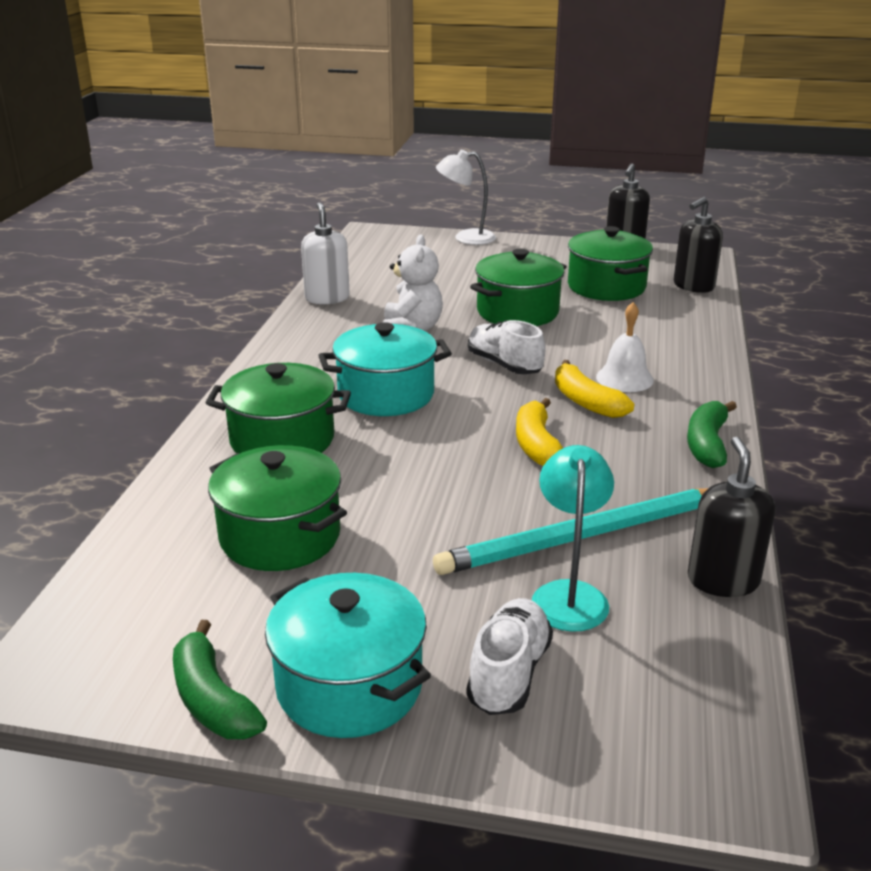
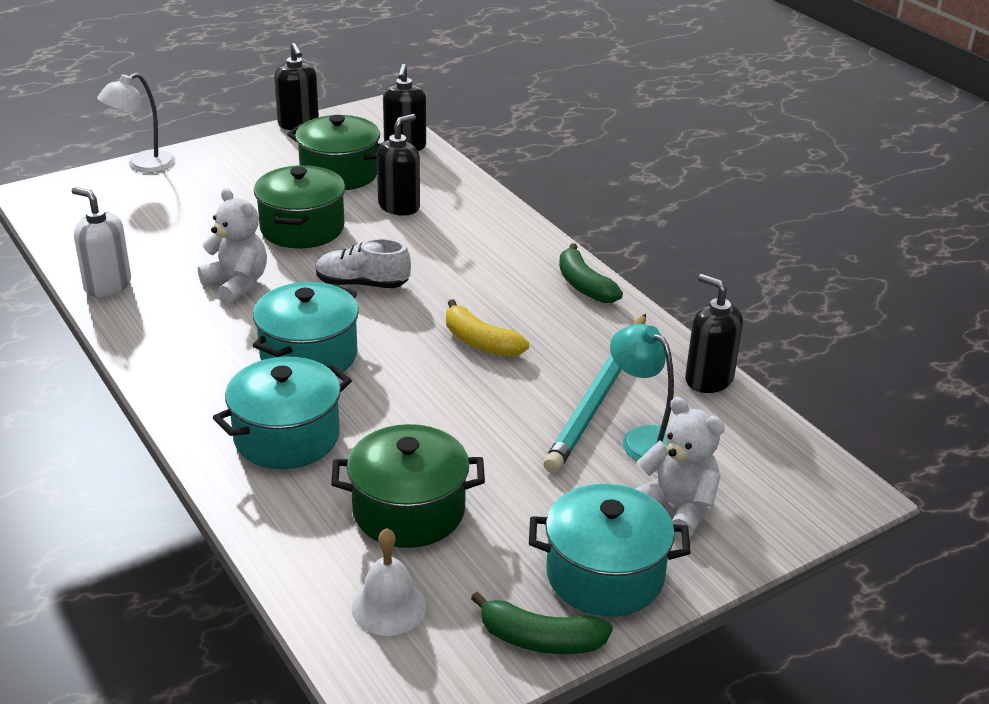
camera: 45 degrees left, 5 degrees up
(282, 440) = (287, 437): green pot -> turquoise pot
(509, 673) = (677, 508): white shoe -> white teddy bear
(586, 402) = (465, 289): yellow banana -> none
(621, 324) = (399, 206): none -> black soap dispenser
(624, 378) = (465, 256): white bell -> white bell (389, 607)

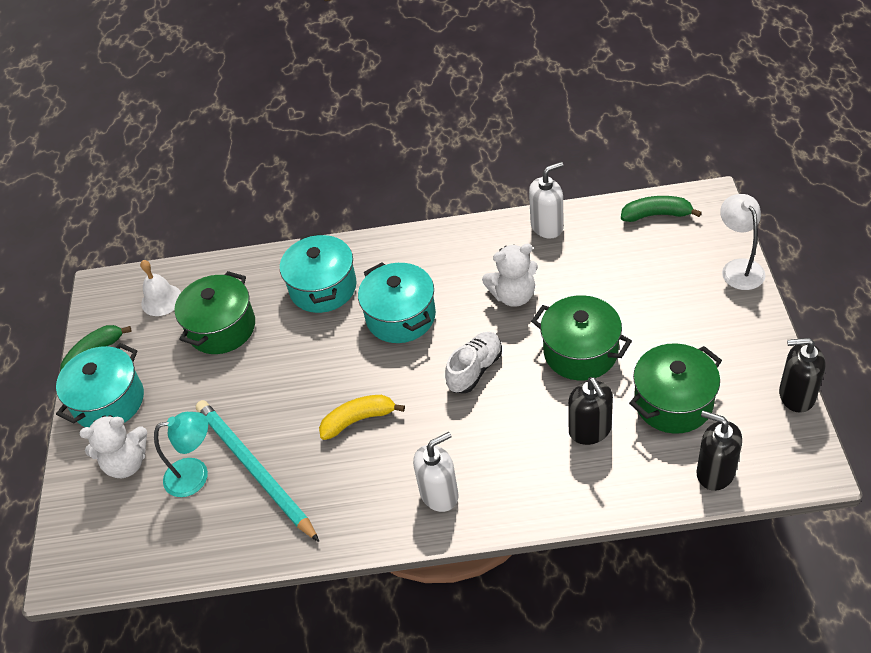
camera: 125 degrees right, 15 degrees up
(531, 268) = (439, 494): none -> white soap dispenser
(584, 285) = (393, 523): green banana -> green banana (656, 215)
(708, 379) = (225, 552): black soap dispenser -> none

